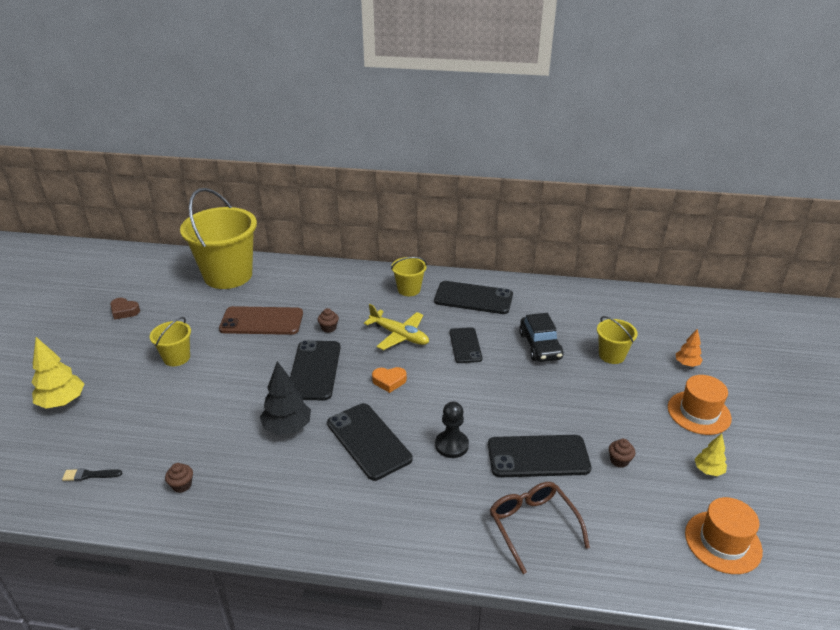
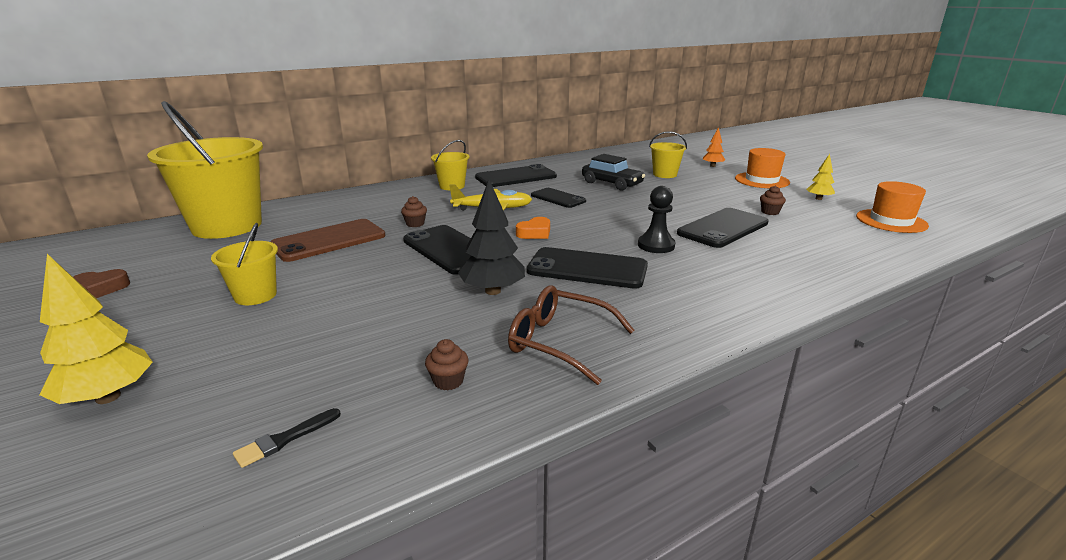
camera: 40 degrees left, 10 degrees down
(533, 526) = (794, 259): brown glasses -> brown glasses (560, 342)

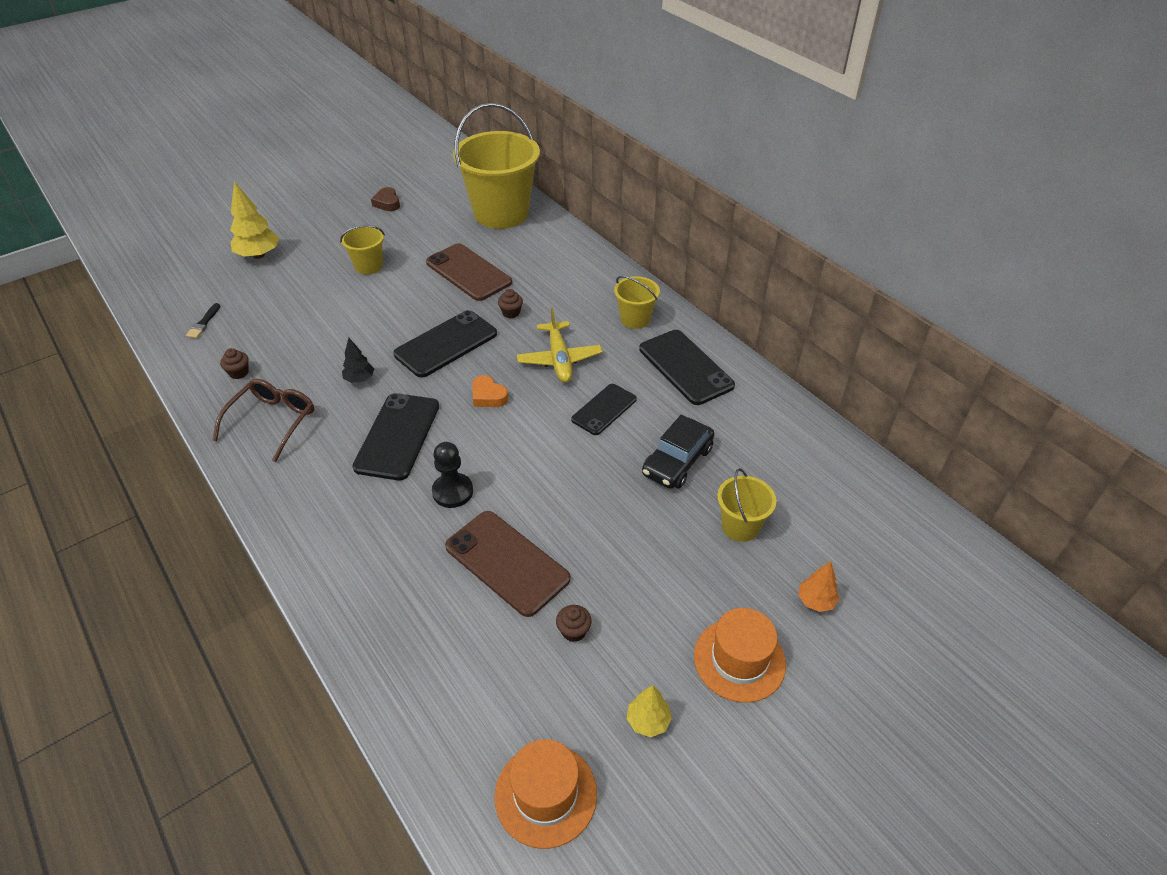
camera: 85 degrees right, 20 degrees up
(285, 439) = (203, 323): black brush -> black brush turned 120 degrees counterclockwise
(493, 291) = (359, 379): black tree -> black tree, size x0.57
(722, 228) = (507, 562): black phone -> brown phone

